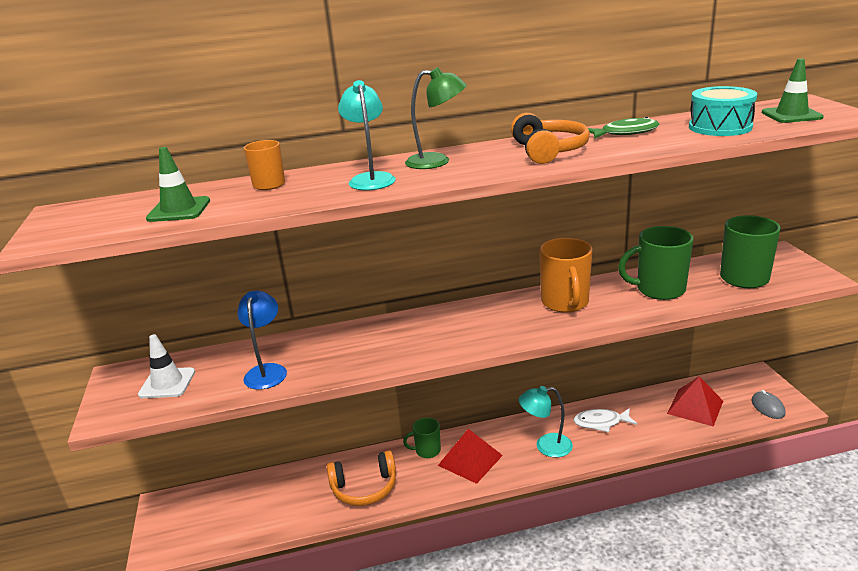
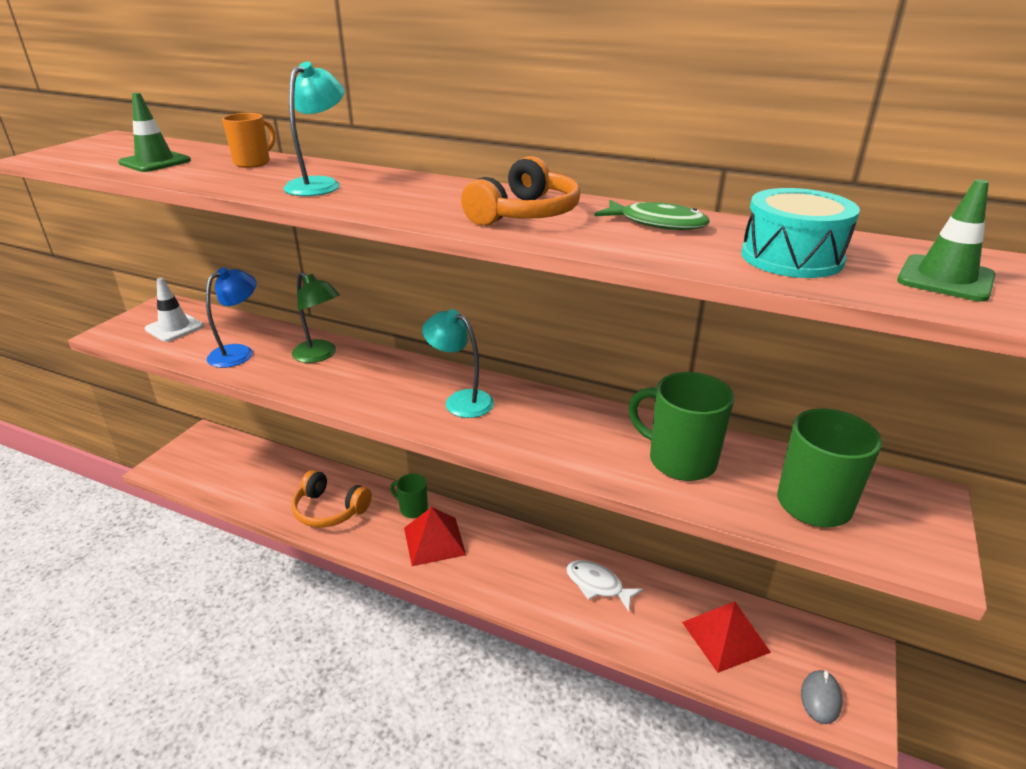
camera: 35 degrees right, 5 degrees up
(437, 161) = (408, 188): green lamp -> green lamp (320, 355)
(546, 446) = (514, 573): turquoise lamp -> turquoise lamp (461, 400)
(565, 303) = (556, 421): orange mug -> none

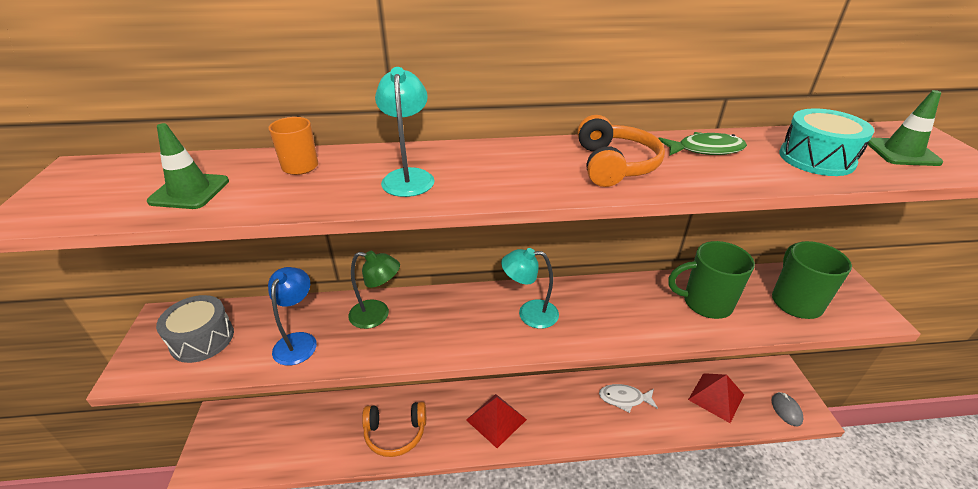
camera: 30 degrees left, 5 degrees up
(174, 328) = (202, 339): white traffic cone -> grey drum
(413, 509) = (460, 401): green mug -> none

